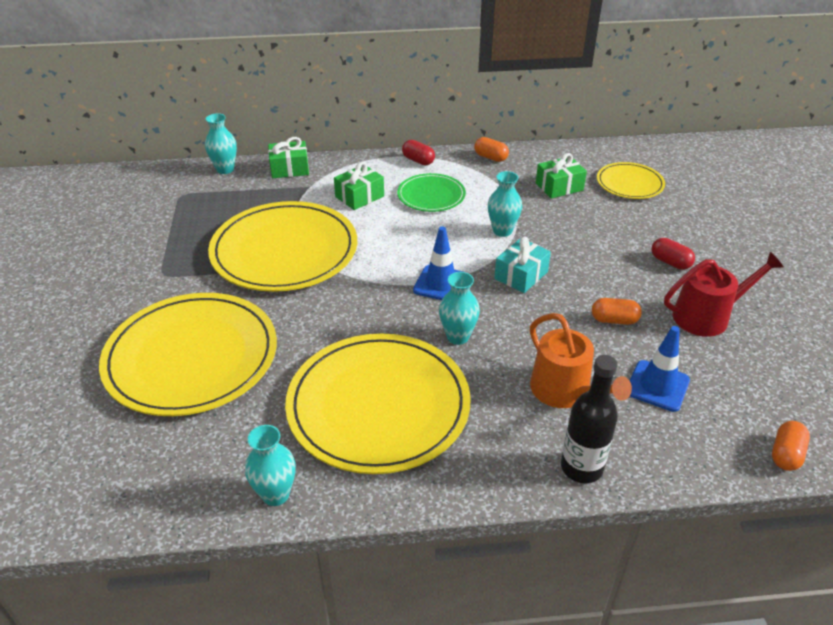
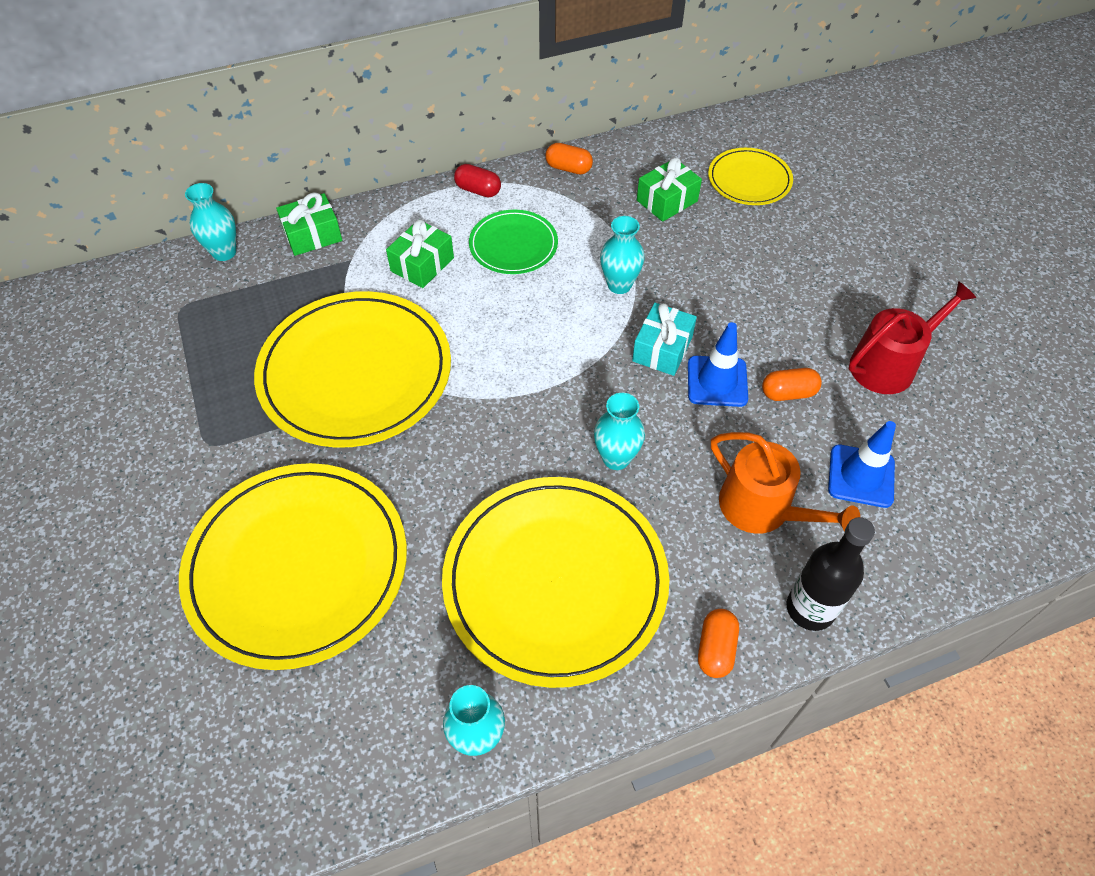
camera: 15 degrees left, 15 degrees up
(440, 284) = (570, 383): blue traffic cone -> blue traffic cone (717, 381)
(670, 262) = (828, 293): red capsule -> none
(786, 454) = (1016, 536): orange capsule -> orange capsule (715, 649)

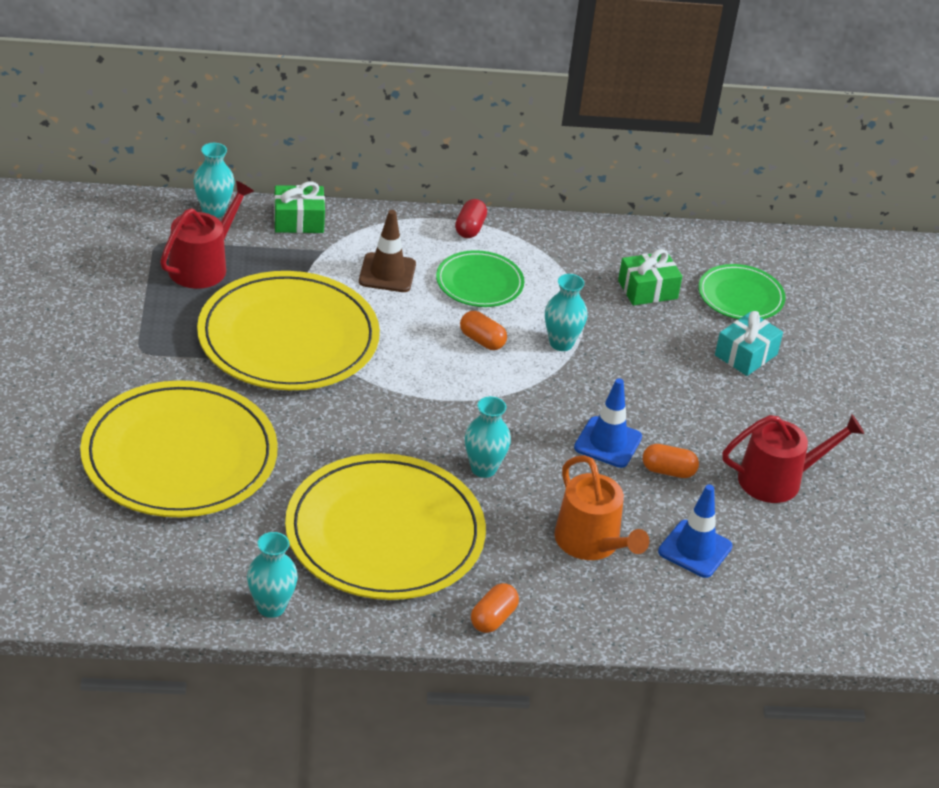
camera: 15 degrees right, 15 degrees down
(236, 318) = (202, 266): none -> red watering can
(422, 264) = (387, 273): green gift -> brown traffic cone
(478, 190) = (470, 228): red capsule -> red capsule turned 60 degrees clockwise
(568, 168) = (567, 235): orange capsule -> orange capsule (482, 340)
(662, 349) = (572, 404): turquoise gift -> turquoise gift (746, 355)
(749, 180) = (740, 296): yellow plate -> green plate
(810, 609) = (589, 620): black bottle -> none

